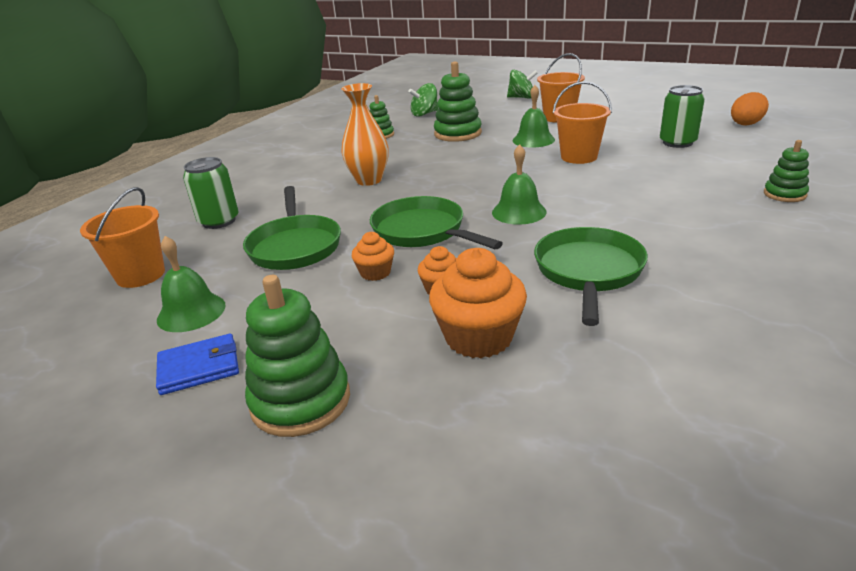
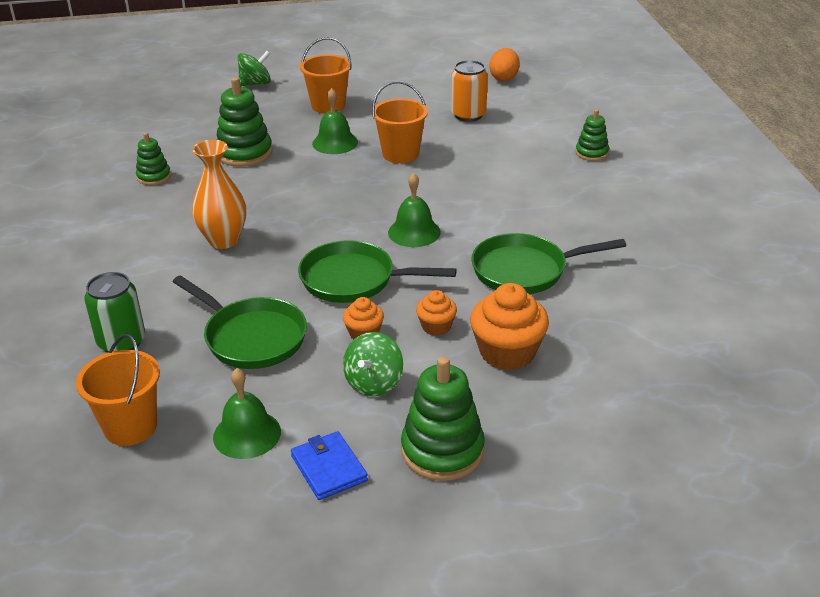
camera: 40 degrees left, 5 degrees up
(199, 367) = (328, 468): blue wallet -> blue wallet turned 60 degrees counterclockwise
(424, 114) = (167, 132): green spinning top -> green spinning top (374, 383)
(588, 272) = (525, 270): green pan -> green pan turned 75 degrees counterclockwise
(677, 142) = (468, 115): green can -> orange can

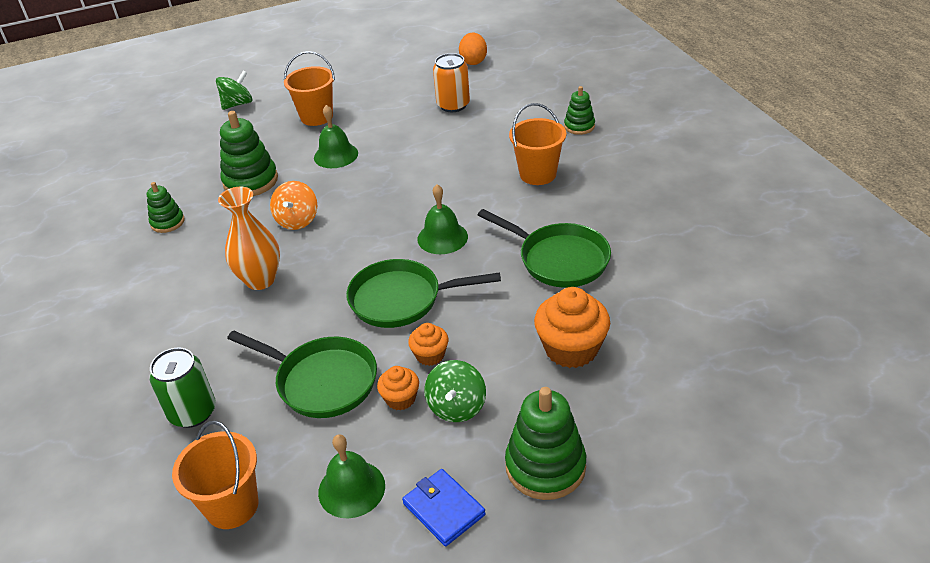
camera: 10 degrees left, 5 degrees up
(277, 194) = (297, 220): none -> orange spinning top
(400, 154) = (402, 157): orange bucket -> orange bucket (538, 174)
(436, 326) = (496, 334): orange cupcake -> orange cupcake (400, 399)
(525, 270) = (559, 259): green pan -> green pan turned 120 degrees counterclockwise

